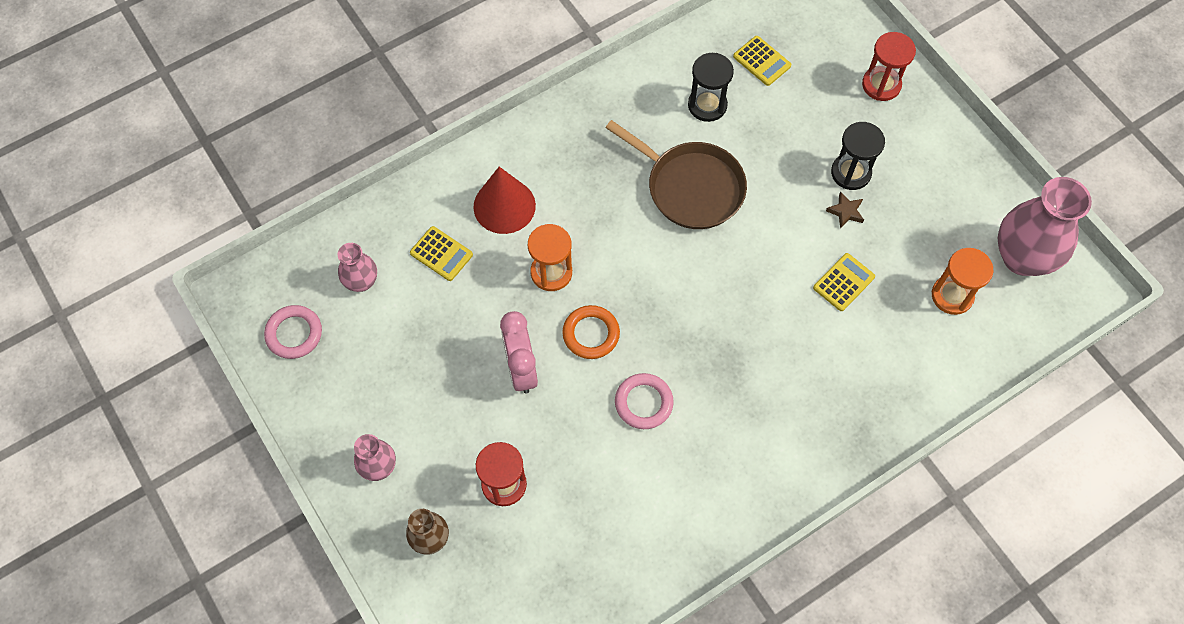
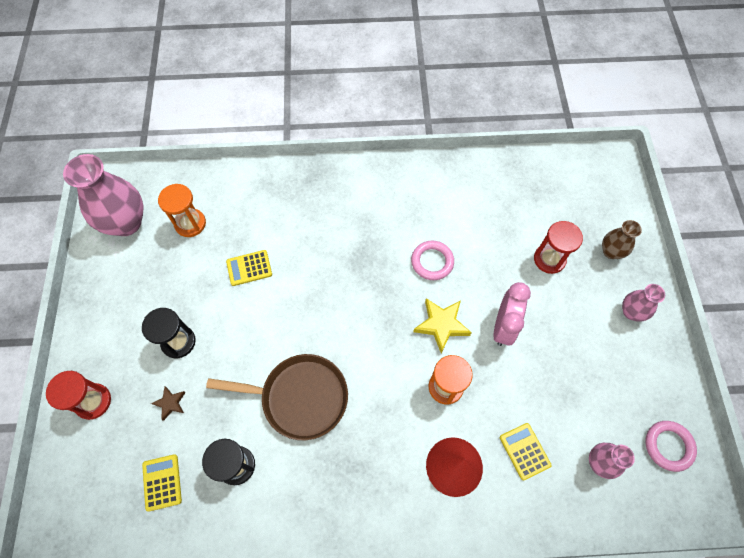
camera: 150 degrees left, 0 degrees up
(591, 334) = (441, 325): orange ring -> yellow star
(691, 187) = (300, 397): brown pan -> brown pan turned 120 degrees clockwise
(845, 211) = (207, 315): brown star -> brown star (170, 403)

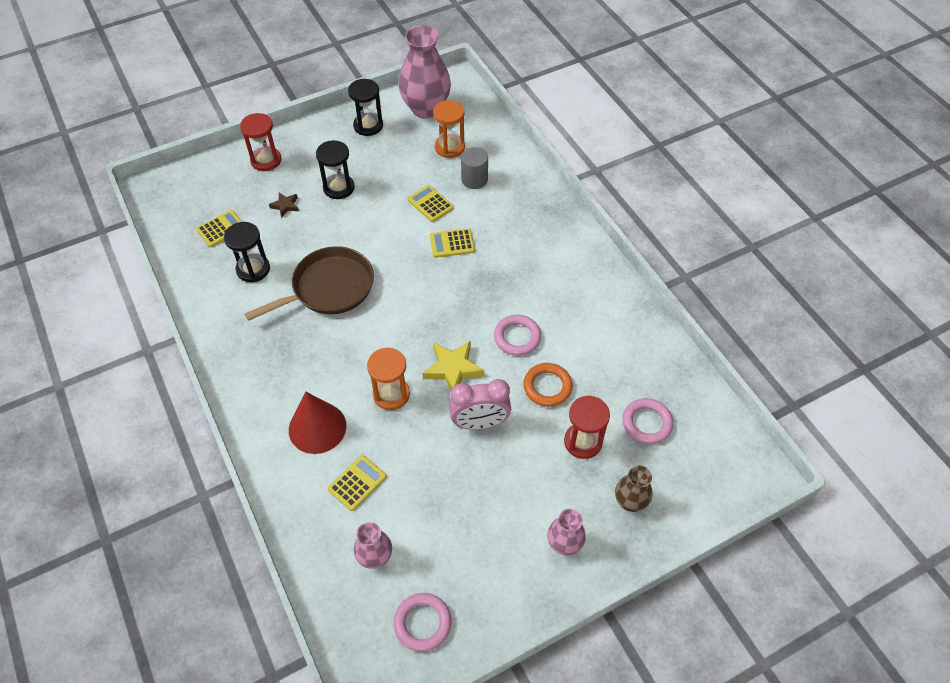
camera: 65 degrees right, 10 degrees down
(113, 283) = (368, 126): none -> black hourglass
(242, 220) = (474, 179): none -> grey cylinder
(300, 397) = (329, 288): brown pan -> brown pan turned 105 degrees counterclockwise
(306, 269) = (452, 243): none -> yellow calculator
(489, 261) = (547, 386): none -> orange ring
(549, 209) = (646, 423): none -> pink ring

